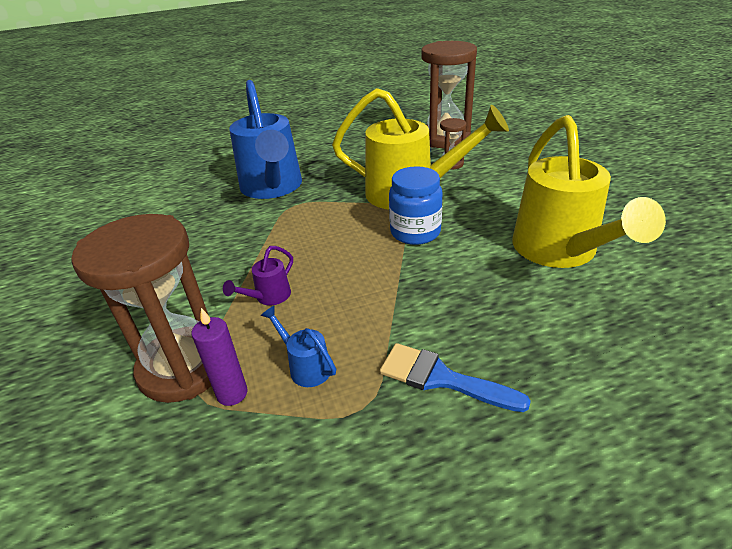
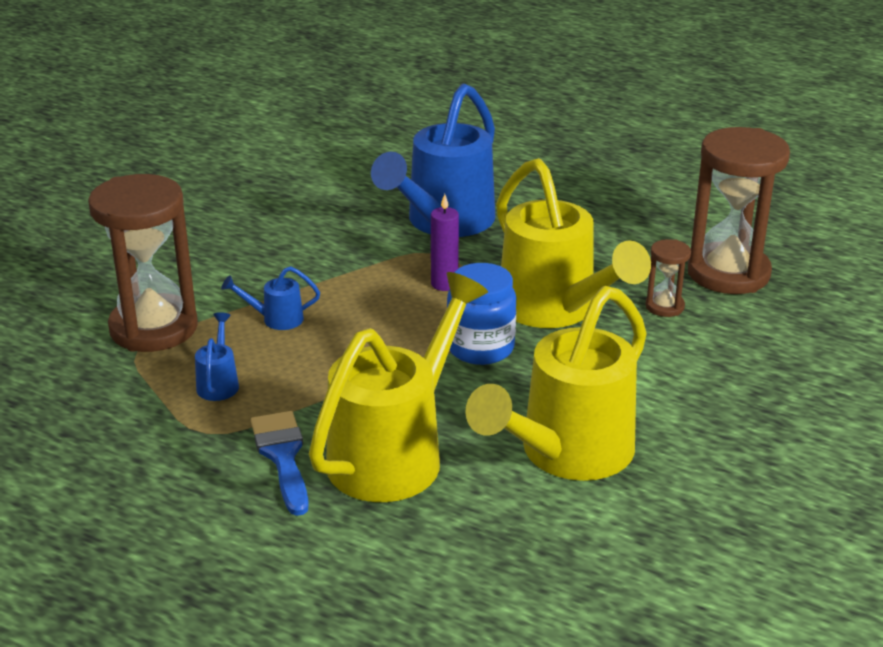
camera: 45 degrees right, 5 degrees down
(232, 393) = (154, 365): purple candle -> purple candle (444, 284)
(269, 297) = (276, 319): purple watering can -> blue watering can
(493, 319) = (395, 453): none -> yellow watering can

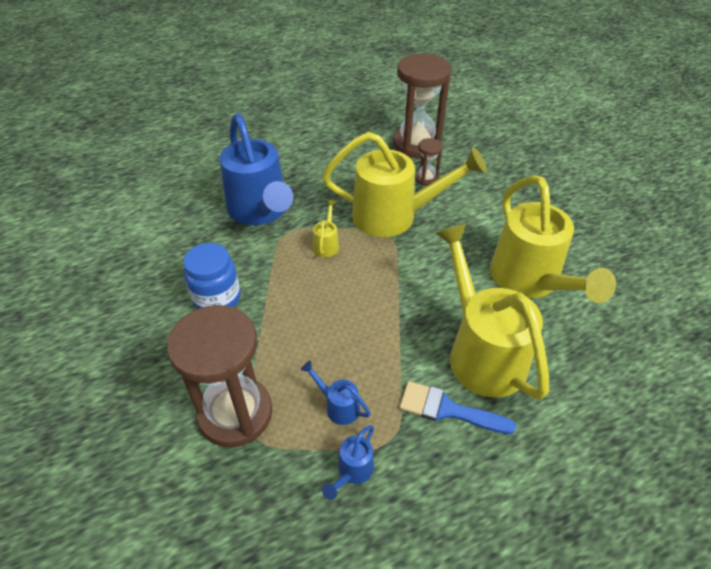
camera: 55 degrees left, 15 degrees up
(276, 319) = (290, 339): blue watering can -> blue watering can (352, 471)
(444, 284) = (326, 244): purple candle -> yellow watering can
(480, 348) = (405, 263): blue jar -> blue jar (217, 298)

